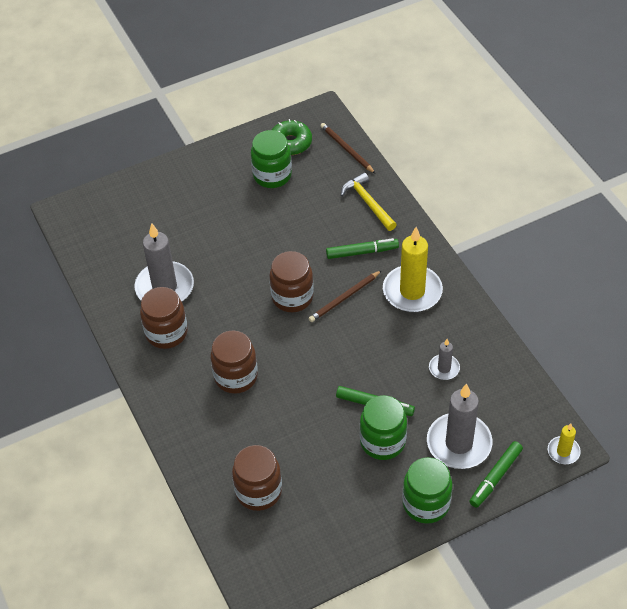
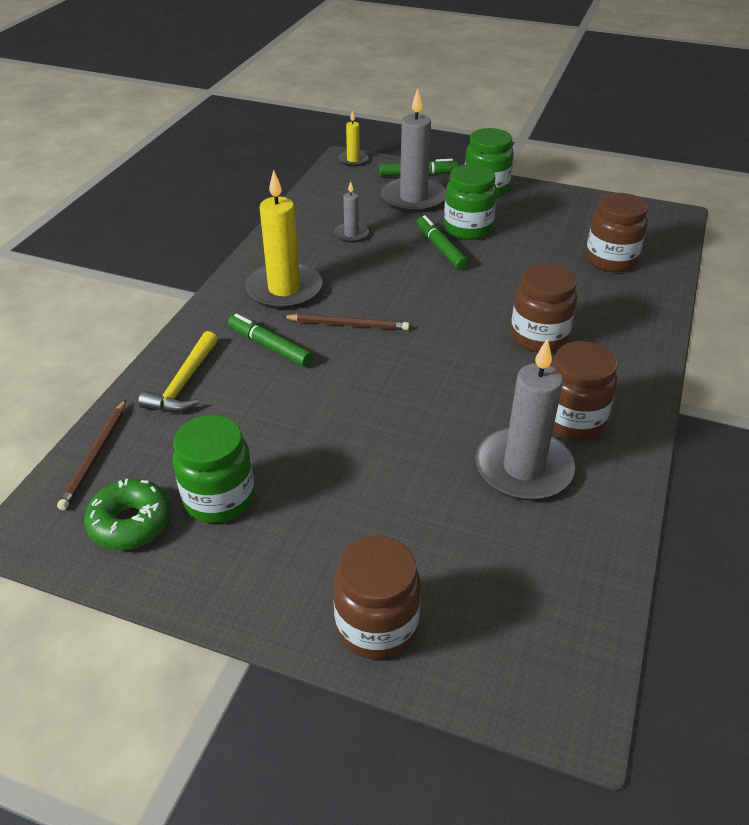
camera: 135 degrees left, 10 degrees down
(292, 297) = (395, 359): brown jar -> brown jar (377, 626)

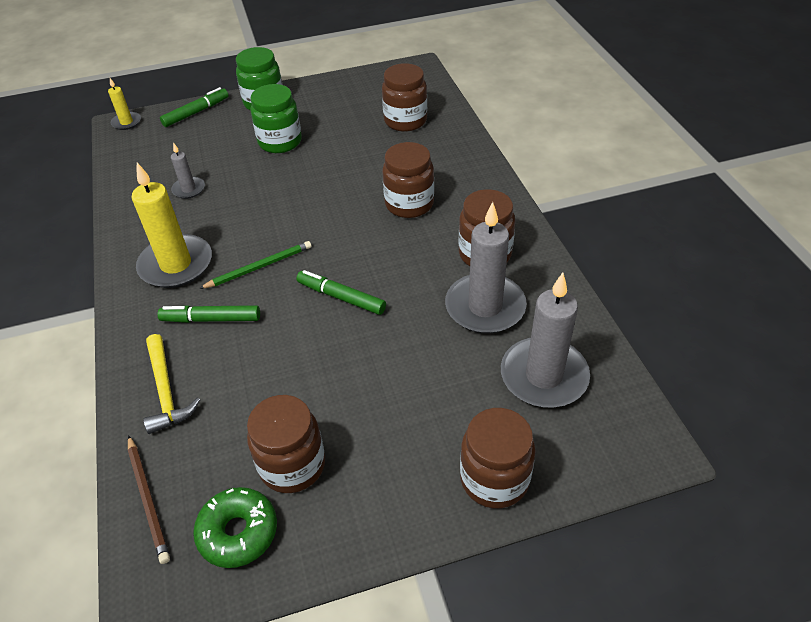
camera: 35 degrees left, 5 degrees up
(219, 498) = (292, 465): green jar -> brown jar
(348, 325) = (259, 267): brown pencil -> green pencil
(413, 198) = (212, 135): grey candle -> grey candle (544, 376)
(440, 248) = (274, 168): green marker -> green marker (341, 297)

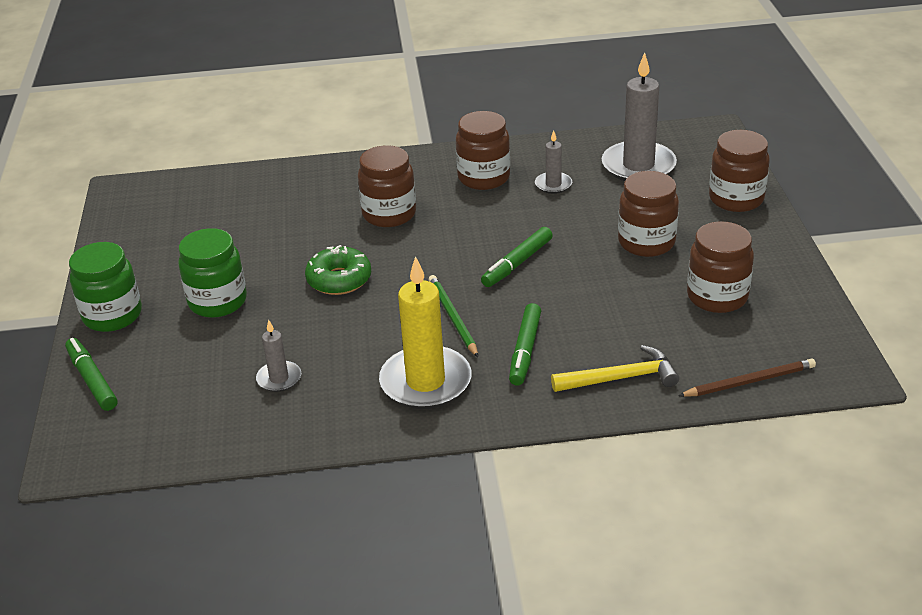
camera: 80 degrees left, 10 degrees down
(126, 122) = (69, 454): yellow candle -> none
(238, 532) = (783, 326): green donut -> green donut (339, 279)
(405, 121) = (233, 206): brown jar -> brown jar (646, 242)
(485, 307) = (553, 184): grey candle -> grey candle, size x0.50

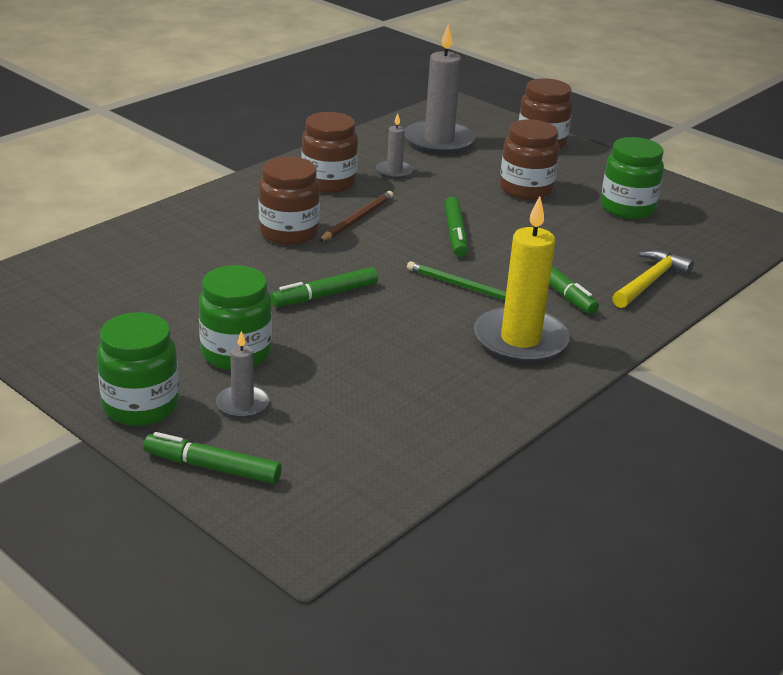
camera: 45 degrees left, 5 degrees down
(279, 378) = (396, 388): grey candle -> grey candle (242, 404)
(339, 279) = (325, 295): green donut -> green marker
(717, 297) = (627, 208): brown jar -> green jar
(749, 381) = (728, 252): brown pencil -> brown pencil (357, 219)

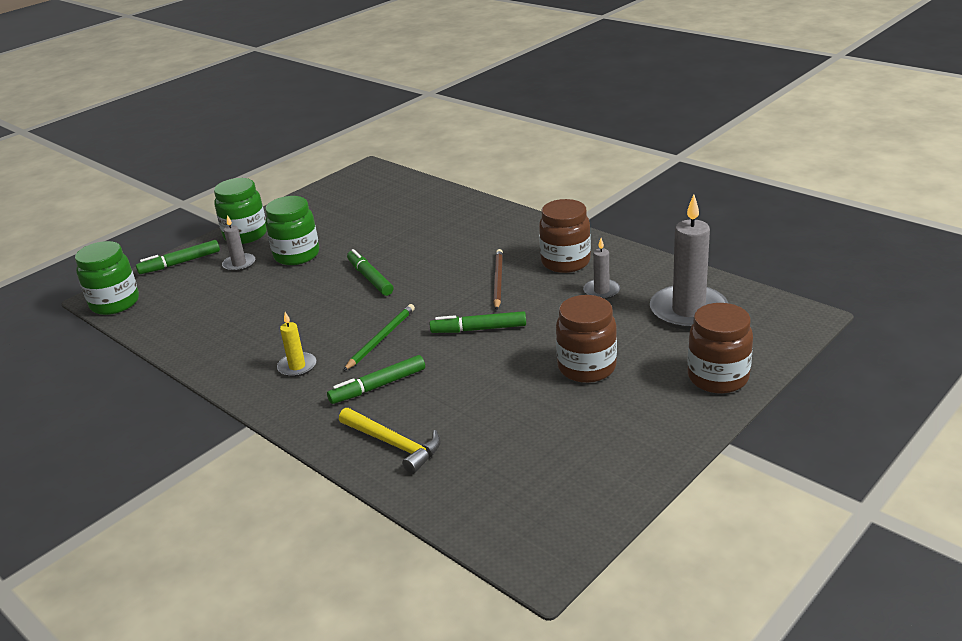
camera: 95 degrees right, 0 degrees up
(212, 467) = (180, 263): green marker -> green marker turned 135 degrees counterclockwise
(289, 233) = (467, 255): brown jar -> none
(357, 219) = (498, 281): brown pencil -> brown pencil turned 120 degrees counterclockwise
(520, 340) = (297, 366): yellow candle -> yellow candle, size x0.50
(627, 208) = (560, 437): green jar -> green jar (115, 303)

